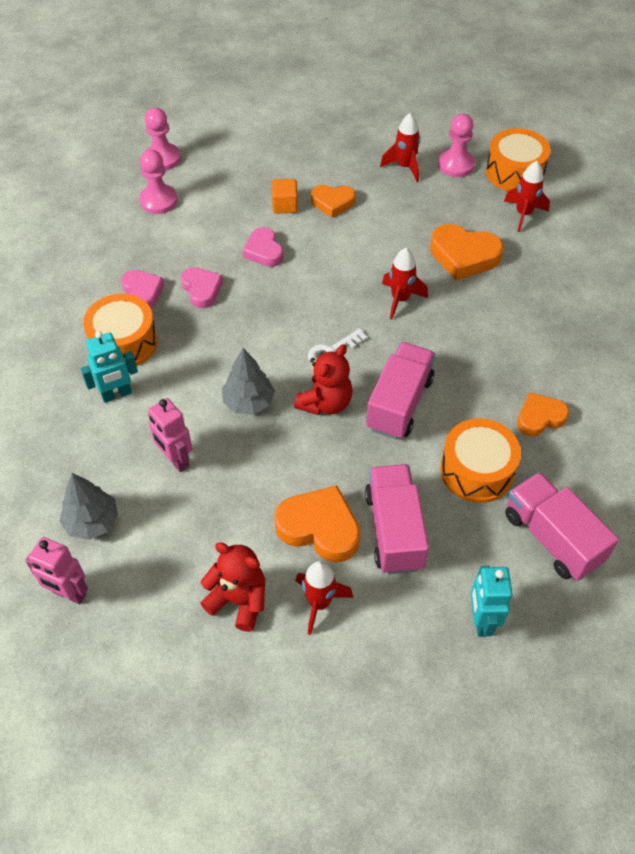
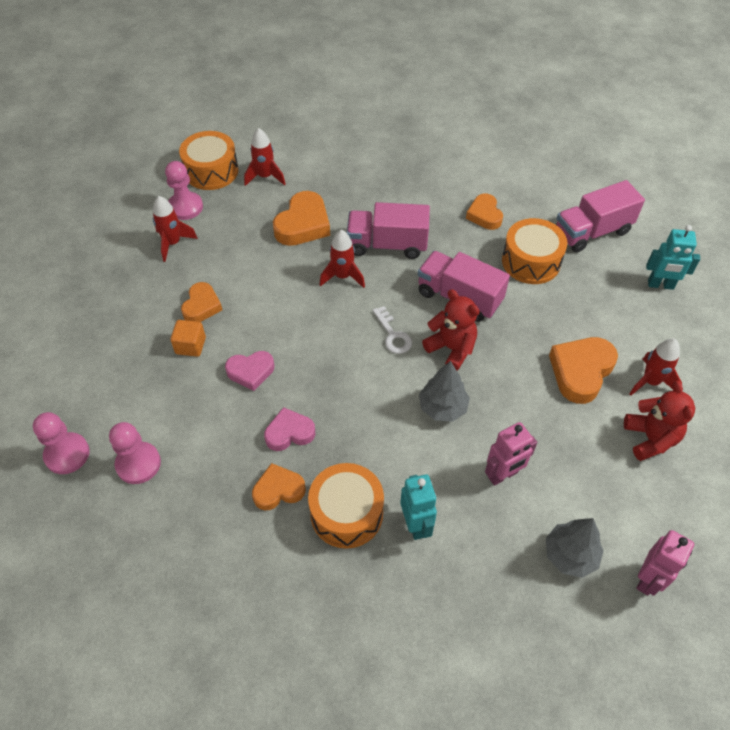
camera: 80 degrees left, 0 degrees up
(143, 292) = (278, 490): pink heart -> orange heart
(239, 600) = (650, 438): red teddy bear -> red teddy bear turned 135 degrees clockwise
(394, 530) = (583, 322): pink truck -> pink truck (387, 245)

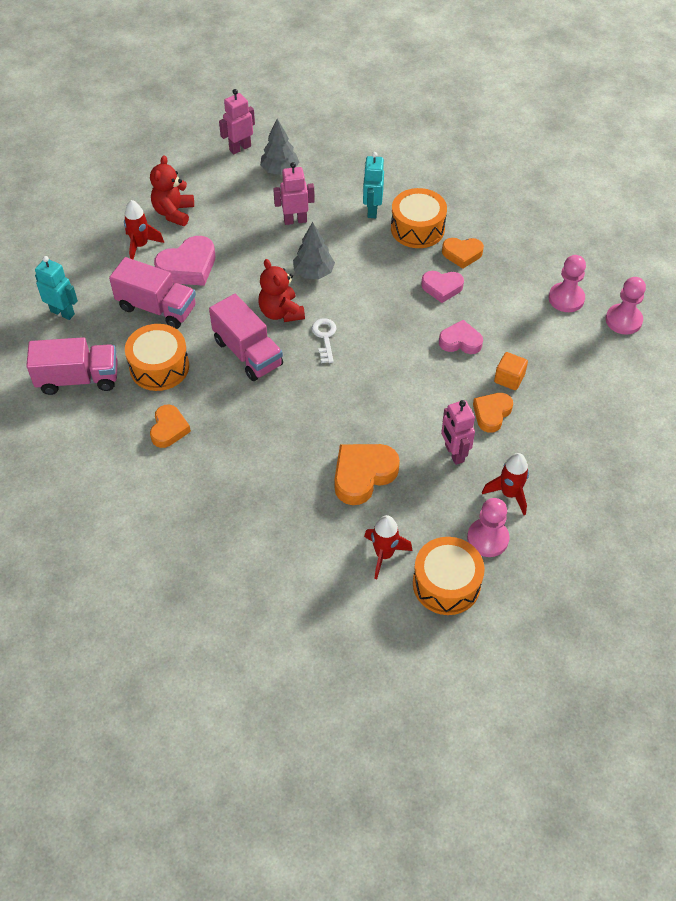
camera: 160 degrees left, 0 degrees up
(229, 262) = (454, 453): none -> pink robot
(343, 276) = (346, 404): red rocket -> none
(387, 245) = (286, 425): pink truck -> pink truck (157, 308)
(581, 372) = (188, 267): orange heart -> pink heart

